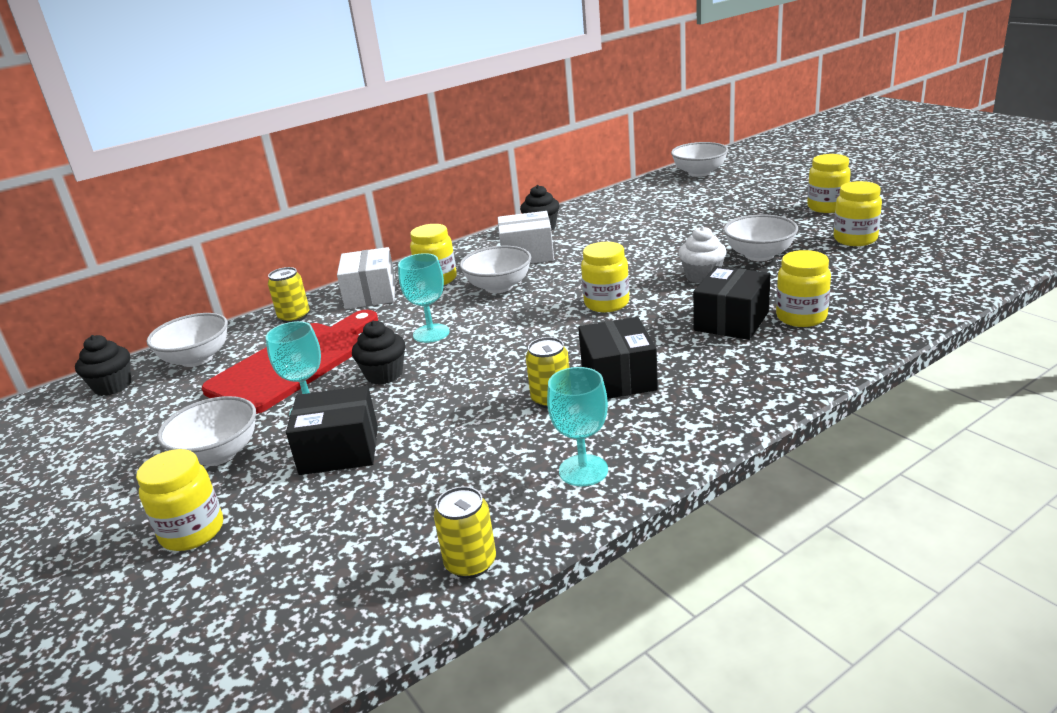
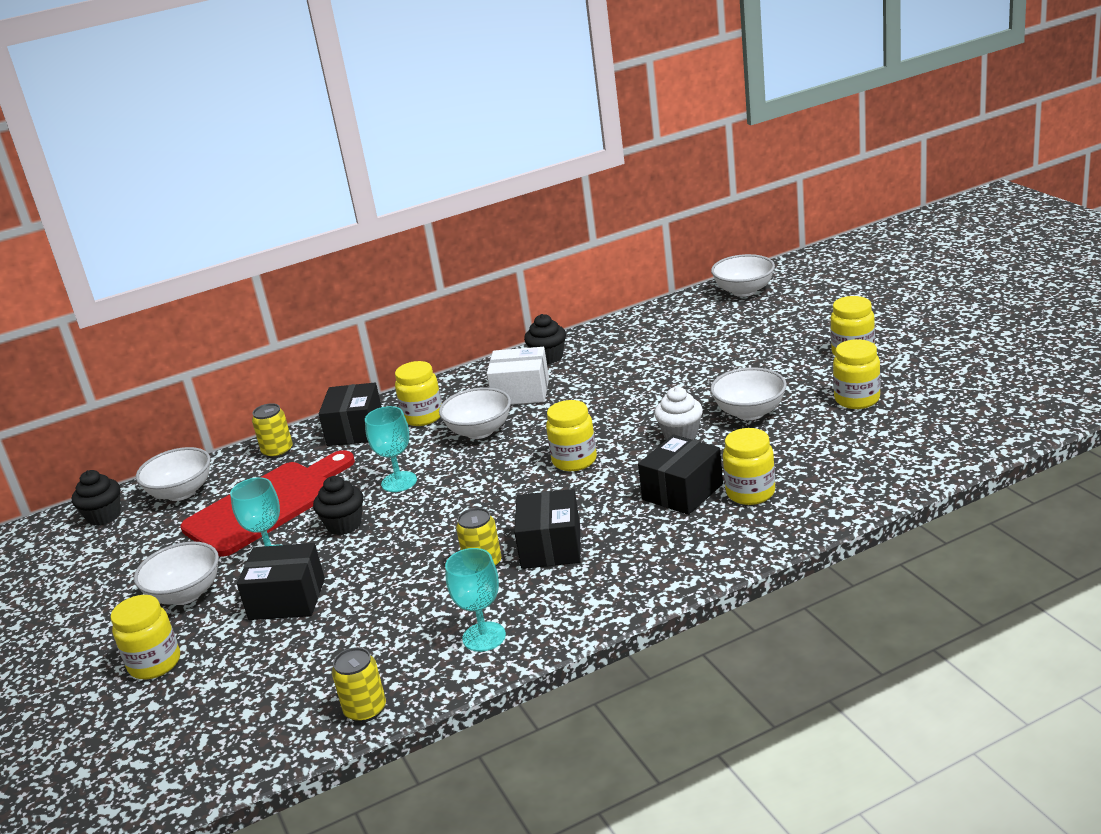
camera: 10 degrees right, 0 degrees up
(371, 294) = (355, 430): white box -> black box

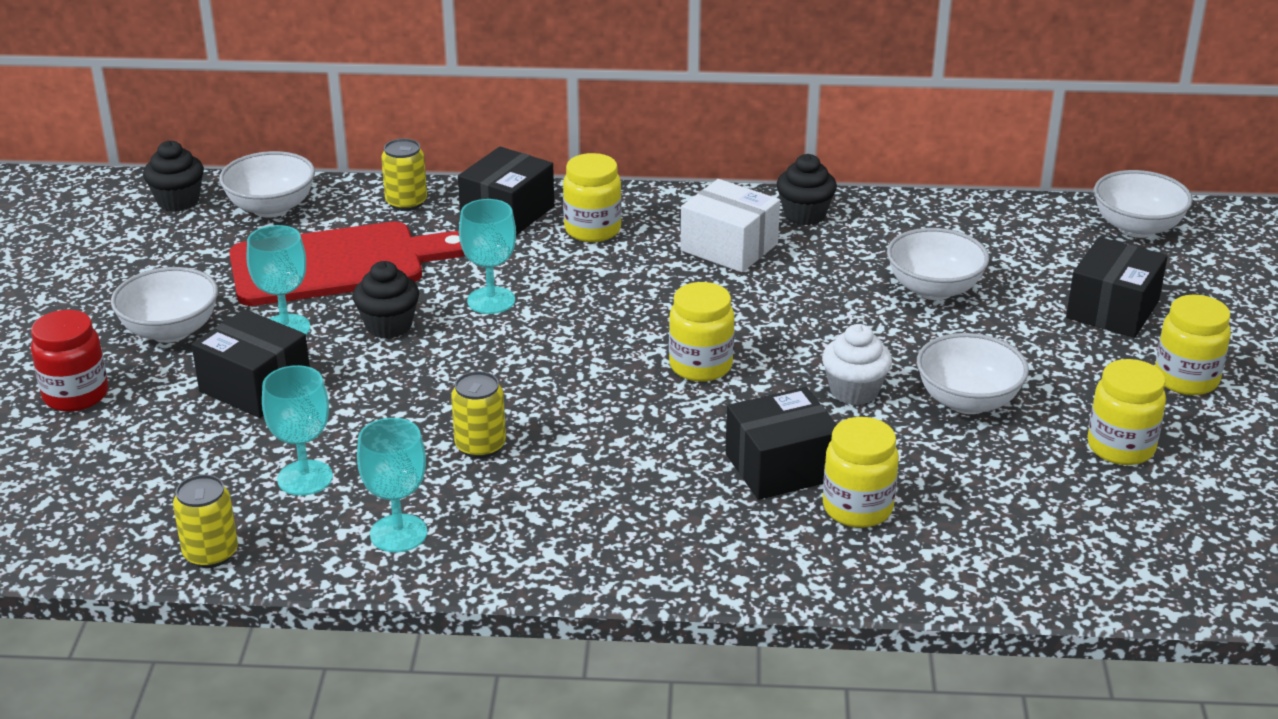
camera: 25 degrees right, 5 degrees up
(155, 663) = (76, 395): yellow jar -> red jar
(383, 635) = (305, 478): none -> turquoise goblet
(479, 431) = (635, 277): white bowl -> white bowl (934, 289)
(551, 547) = (569, 462): black box -> black box (1112, 309)

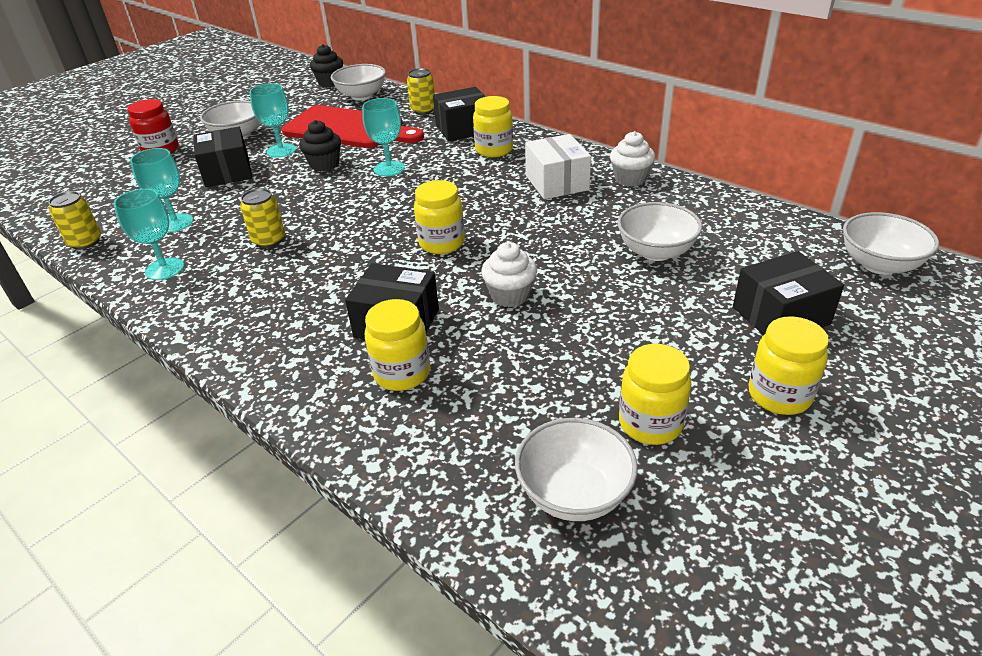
camera: 40 degrees right, 5 degrees up
(804, 215) = (630, 179): black cupcake -> white cupcake
(967, 401) = (577, 335): white bowl -> white bowl (574, 493)

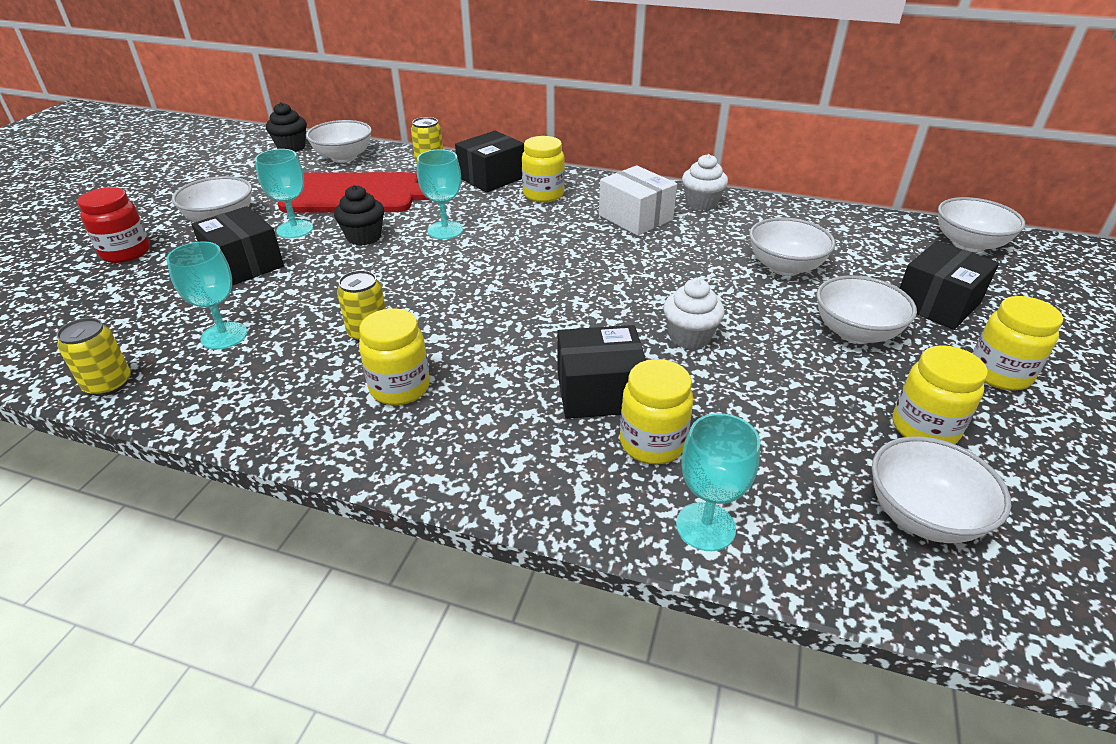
camera: 25 degrees left, 0 degrees up
(164, 269) = (257, 394): turquoise goblet -> turquoise goblet (705, 526)
(441, 243) = (572, 298): yellow jar -> yellow jar (400, 388)
(667, 324) = (855, 332): none -> white bowl

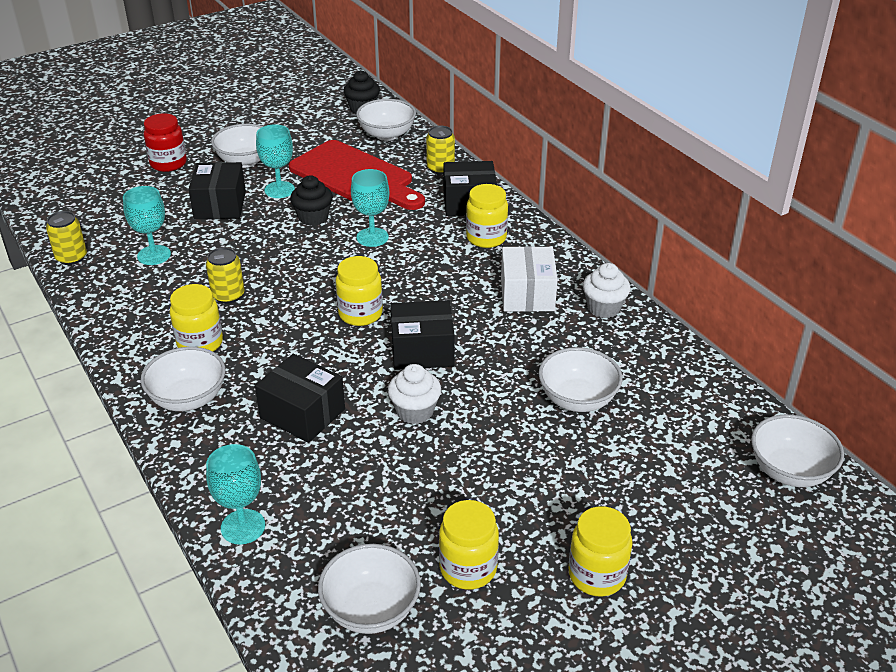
camera: 40 degrees right, 0 degrees up
(652, 443) = (285, 463): yellow jar -> yellow jar (360, 314)
(855, 332) = (540, 479): white bowl -> white bowl (188, 399)
(937, 303) = (652, 499): black box -> black box (422, 350)

